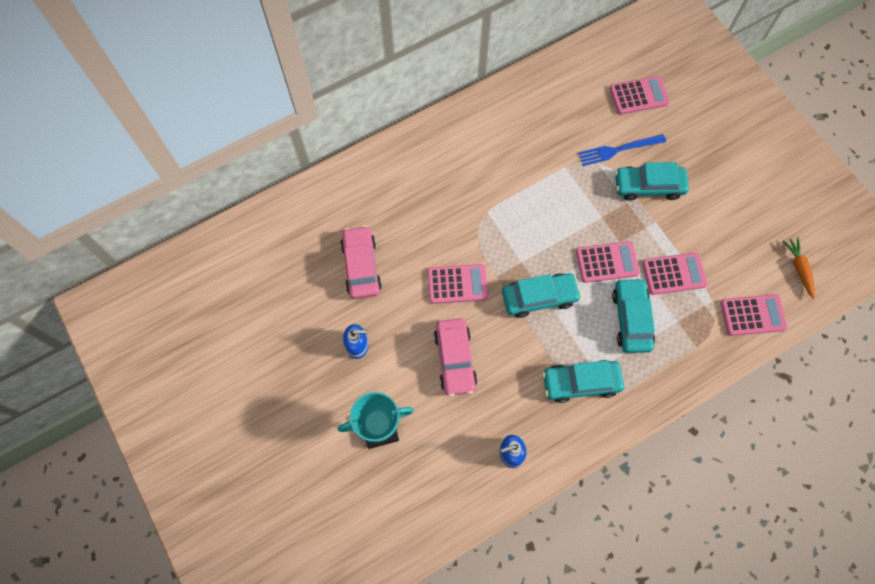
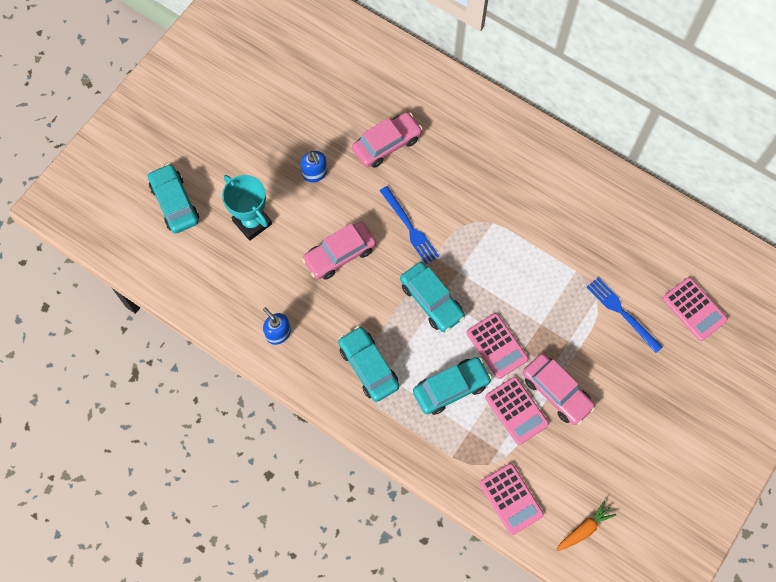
camera: 65 degrees right, 0 degrees up
(457, 284) = (409, 227): pink calculator -> blue fork
(648, 186) = (597, 354): turquoise car -> turquoise car (175, 203)
(669, 234) = (556, 392): none -> pink car

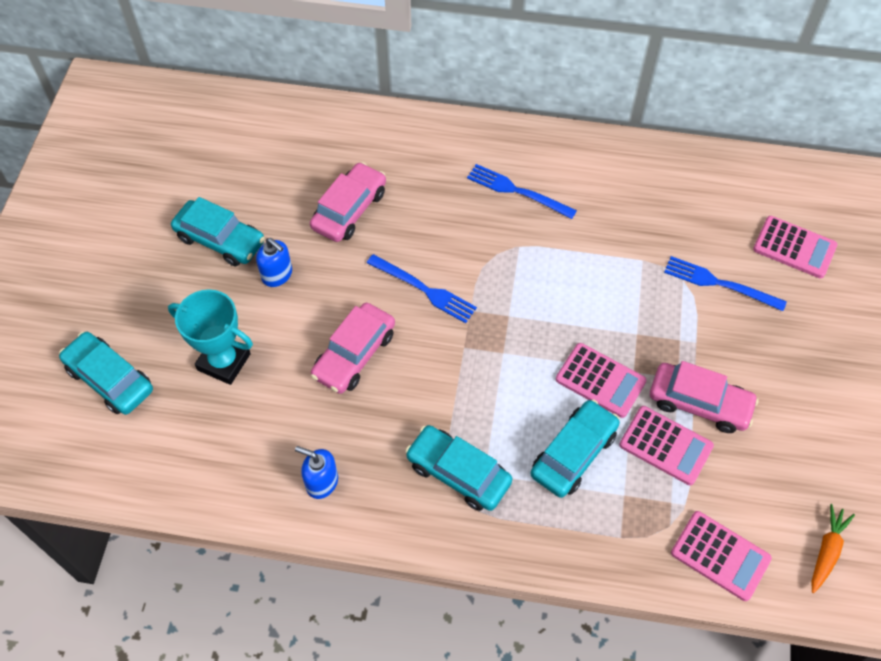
camera: 25 degrees left, 10 degrees down
(431, 300) = (494, 361): turquoise car -> turquoise car (220, 240)
(514, 179) = (517, 191): none -> blue fork

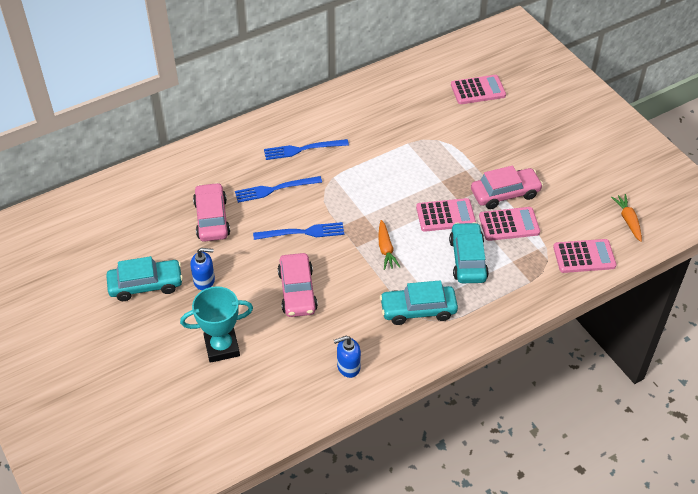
camera: 40 degrees left, 10 degrees down
(110, 379) = (158, 405): turquoise car -> none
(493, 373) = (386, 249): none -> orange carrot
(719, 283) = (458, 130): blue fork -> blue fork (275, 189)

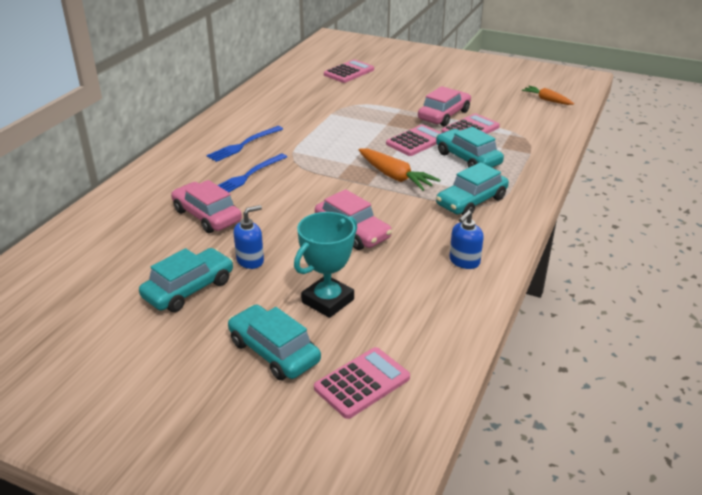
camera: 35 degrees left, 15 degrees down
(153, 369) = (274, 351): none -> turquoise car
(302, 232) = (308, 193): blue fork -> none
(386, 249) = (394, 176): orange carrot -> orange carrot, size x1.51
(584, 256) = (546, 127): pink calculator -> pink calculator (362, 383)

